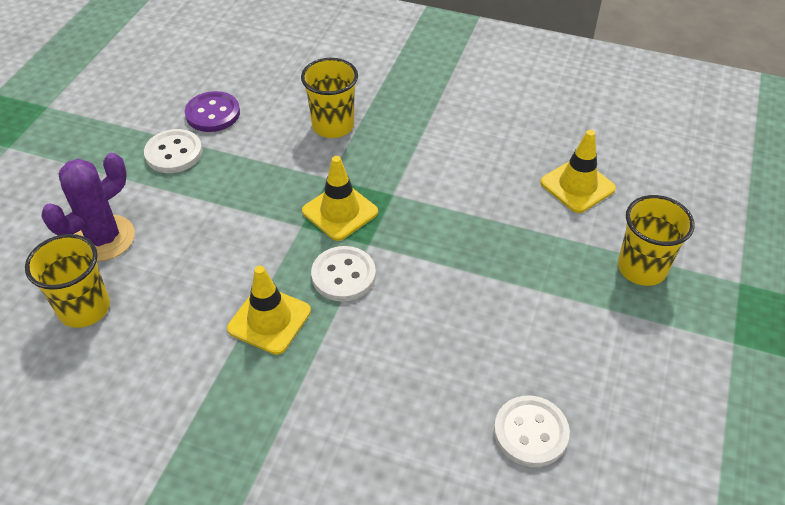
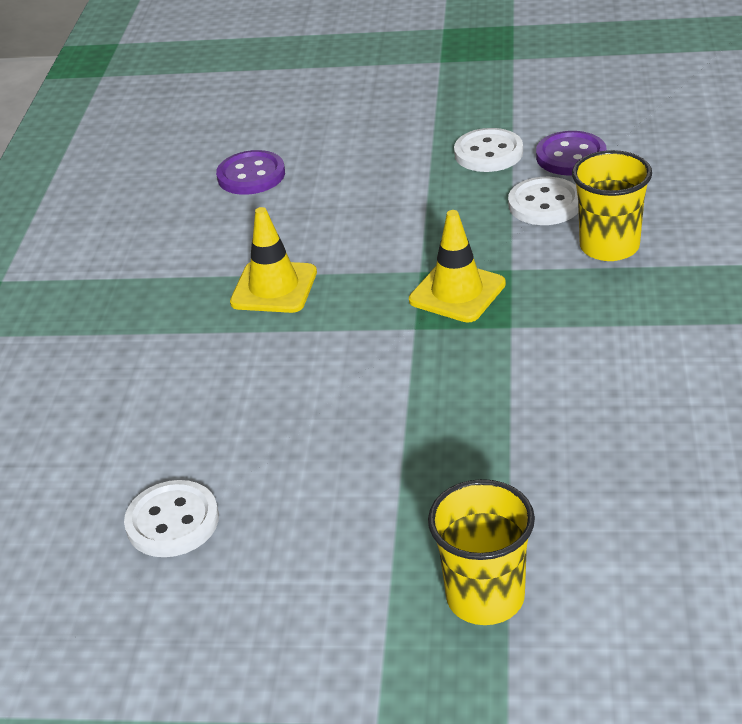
camera: 80 degrees right, 10 degrees down
(84, 308) = (251, 175): yellow cup -> purple button
(104, 238) = (343, 155): purple cactus -> none
(343, 275) = (356, 321): white button -> white button (544, 204)
(577, 186) = (627, 500): yellow traffic cone -> none

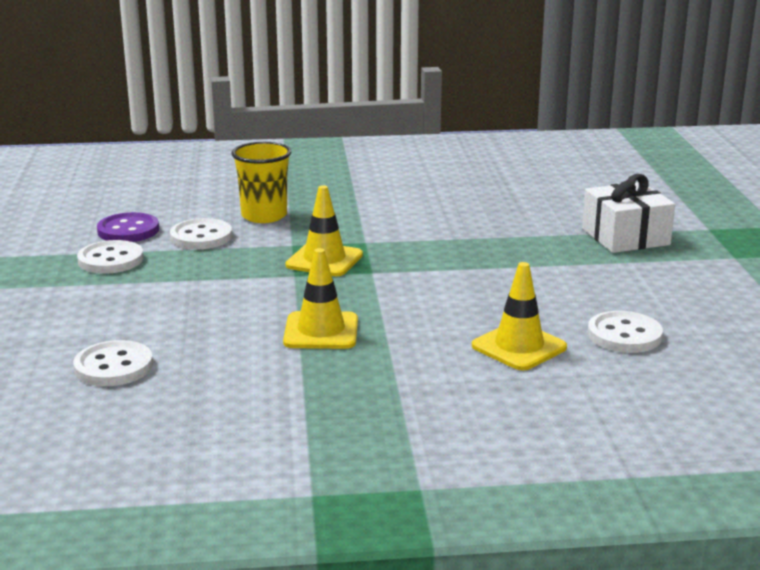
camera: 105 degrees left, 15 degrees down
(182, 425) = (519, 347): none -> yellow traffic cone
(251, 175) = (113, 367): purple button -> white button
(485, 597) = (625, 237): yellow cup -> white gift

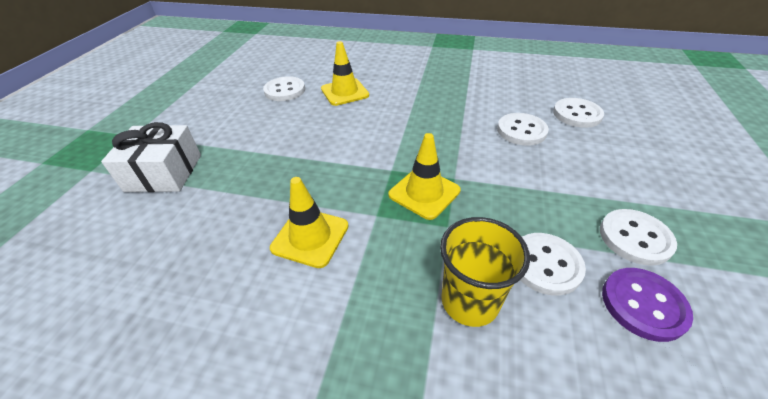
camera: 160 degrees left, 20 degrees up
(209, 331) = (521, 131): none -> white button
(321, 331) = (448, 119): yellow traffic cone -> yellow traffic cone (310, 237)

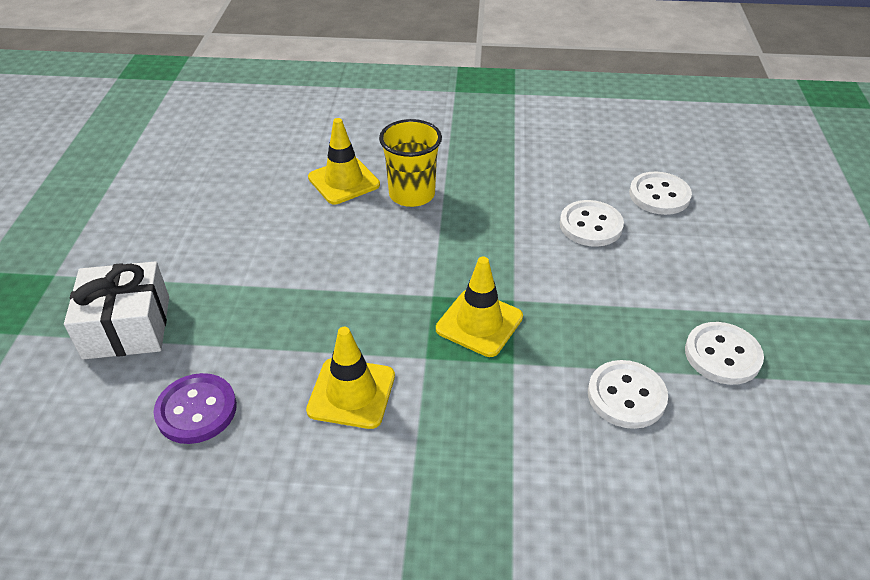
camera: 10 degrees left, 0 degrees up
(285, 90) = (255, 184): white button -> none
(470, 301) = (548, 445): yellow cup -> yellow cup (412, 194)
(643, 304) = (727, 427): purple button -> purple button (196, 410)

